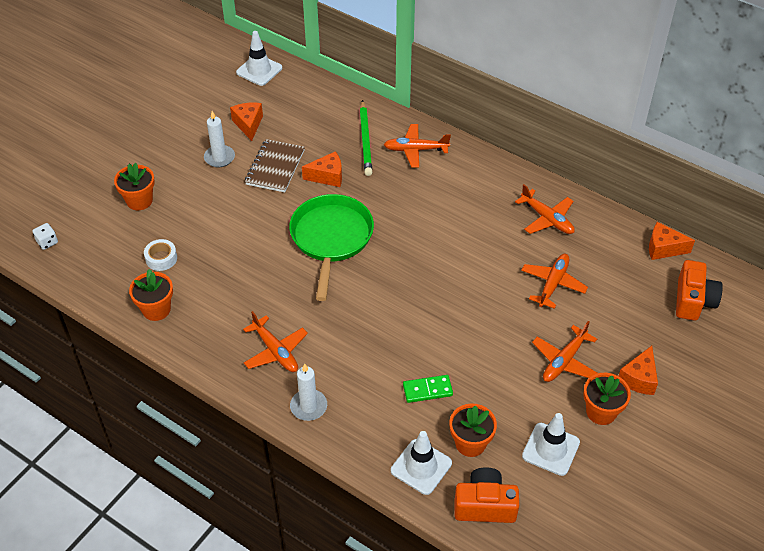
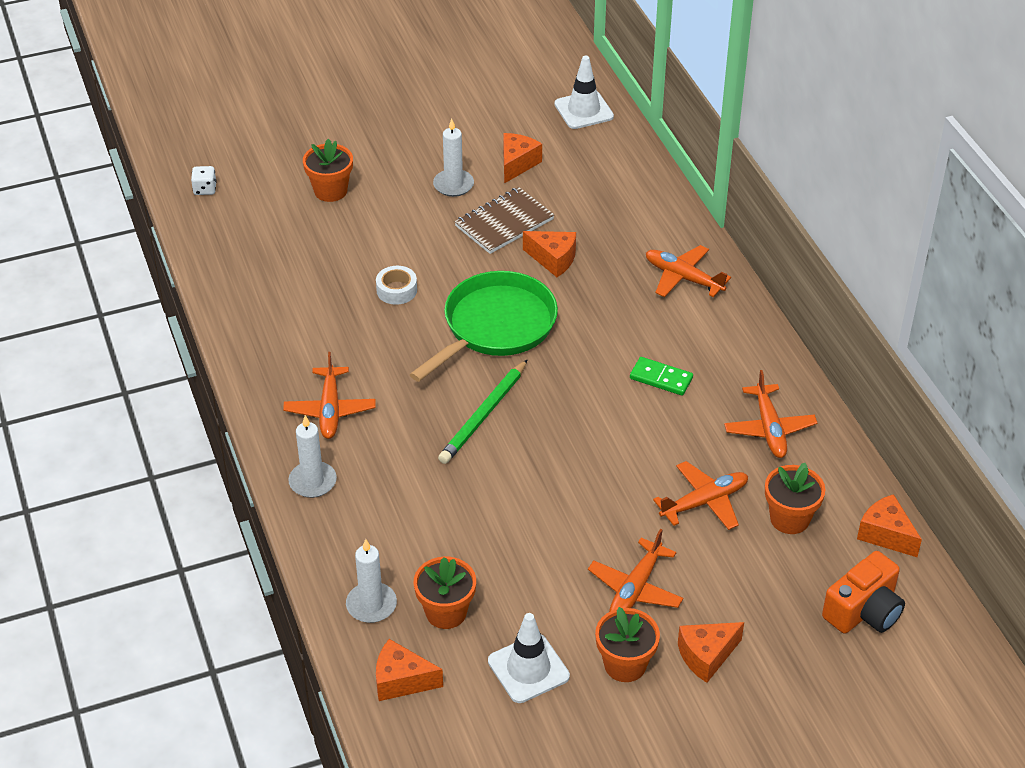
camera: 35 degrees right, 5 degrees down
(156, 309) = (250, 307): orange flower pot -> orange flower pot (789, 519)
(161, 258) = (300, 259): white tape -> white tape (396, 290)
(365, 140) = (634, 240): green pencil -> green pencil (484, 415)
(421, 467) = (371, 605): white traffic cone -> white candle
(427, 390) = (451, 534): green domino -> green domino (661, 378)
(485, 505) = (401, 681): orange camera -> orange cheese
(564, 361) = (635, 589): orange plane -> orange plane turned 45 degrees counterclockwise

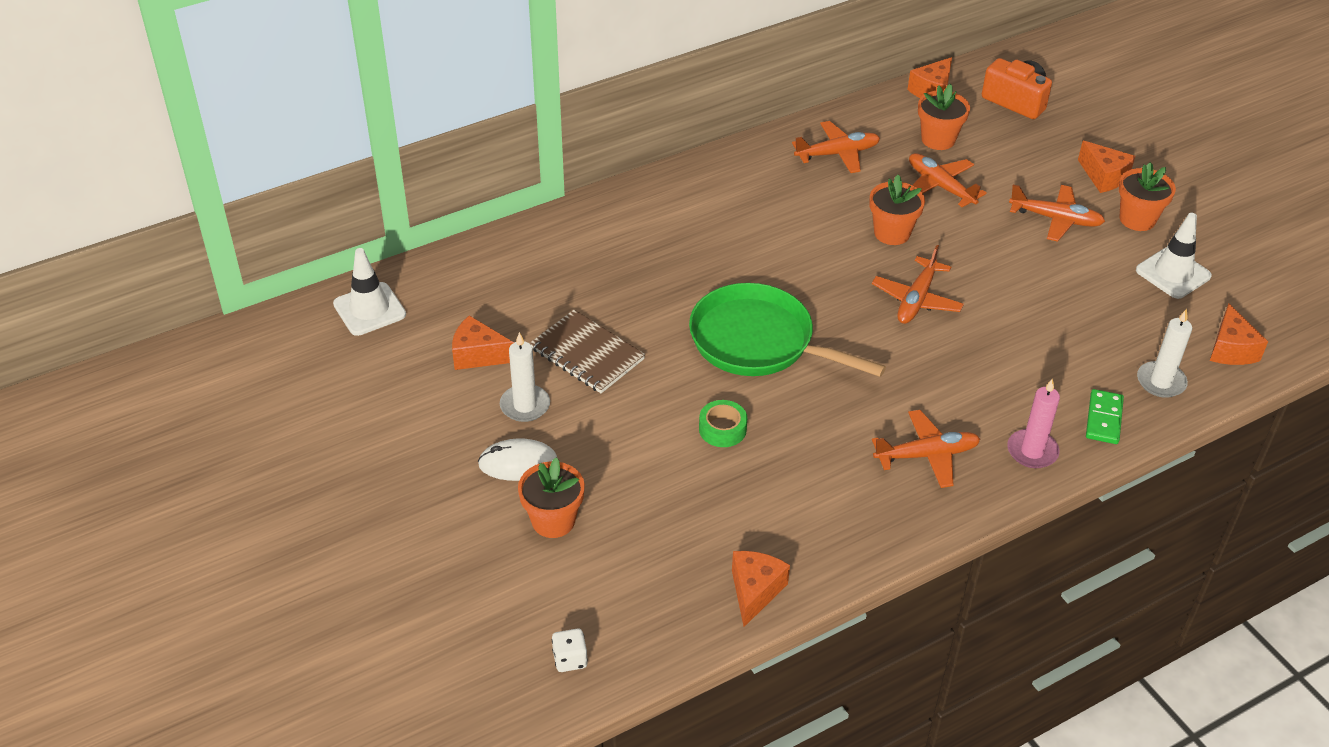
camera: 100 degrees left, 0 degrees up
(312, 482) = (1032, 451): white candle -> pink candle
(393, 177) = (518, 463): none -> white mouse
(396, 290) = (722, 429): white tape -> green tape
(446, 612) = (1142, 331): orange flower pot -> orange flower pot (892, 233)
(484, 415) = (889, 335): green pencil -> none
(553, 259) = (641, 309): orange cheese -> orange cheese (755, 591)
(661, 378) = (796, 221): green domino -> green domino (1104, 419)
(683, 278) = (648, 215): orange plane -> orange plane (916, 299)

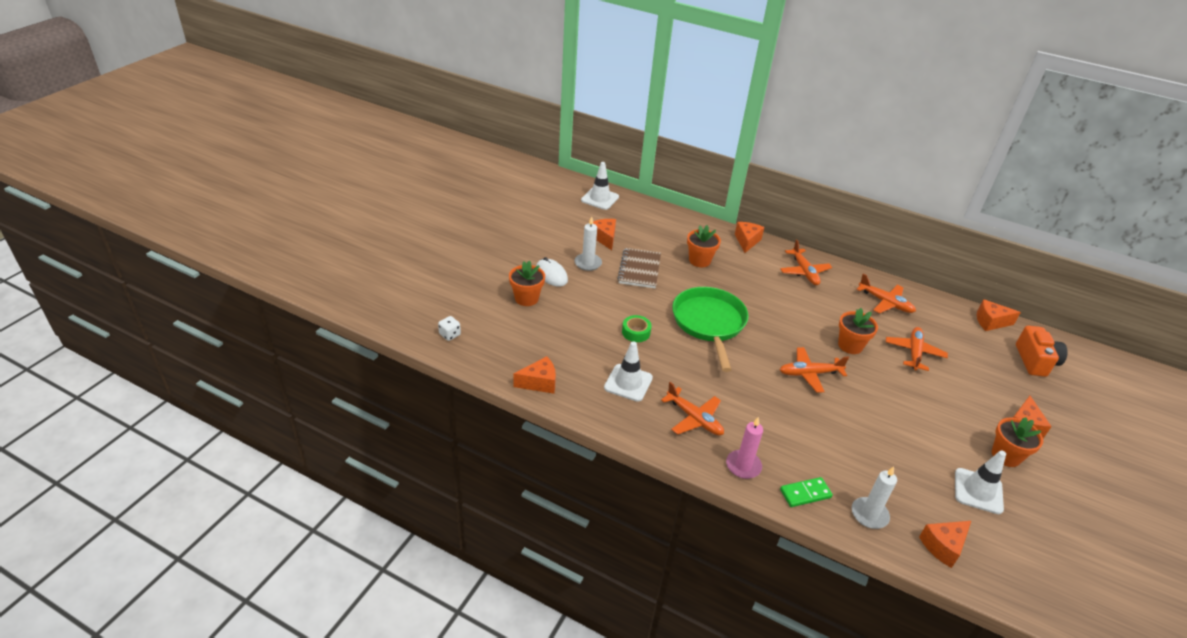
camera: 55 degrees right, 5 degrees down
(615, 206) = (747, 241): none -> orange cheese
(819, 490) = (628, 383): none -> white traffic cone
(938, 139) = (952, 338): orange flower pot -> orange flower pot (699, 260)
(1056, 219) = (953, 414): orange plane -> orange plane (804, 272)

